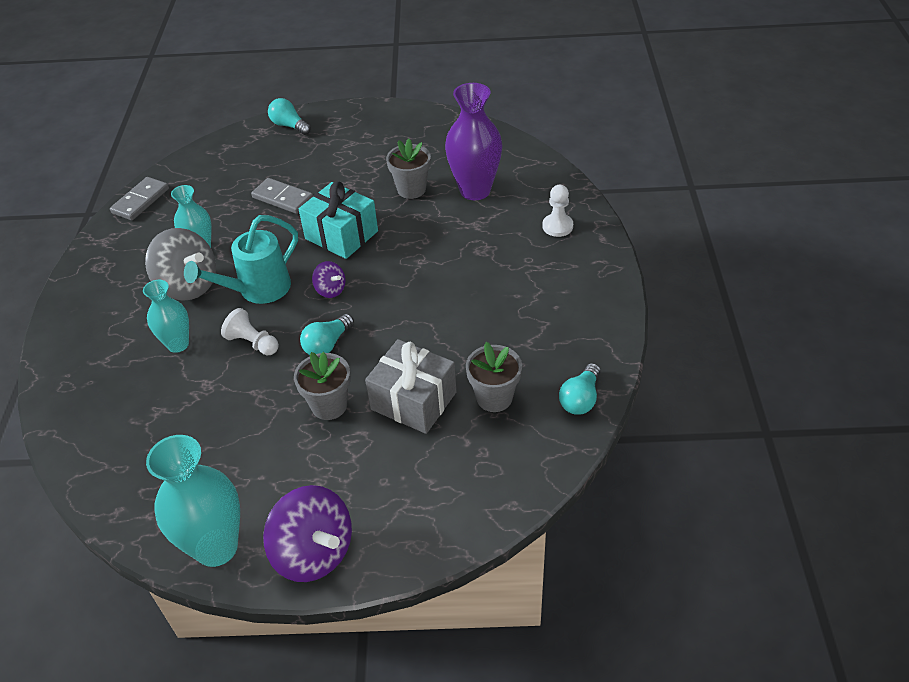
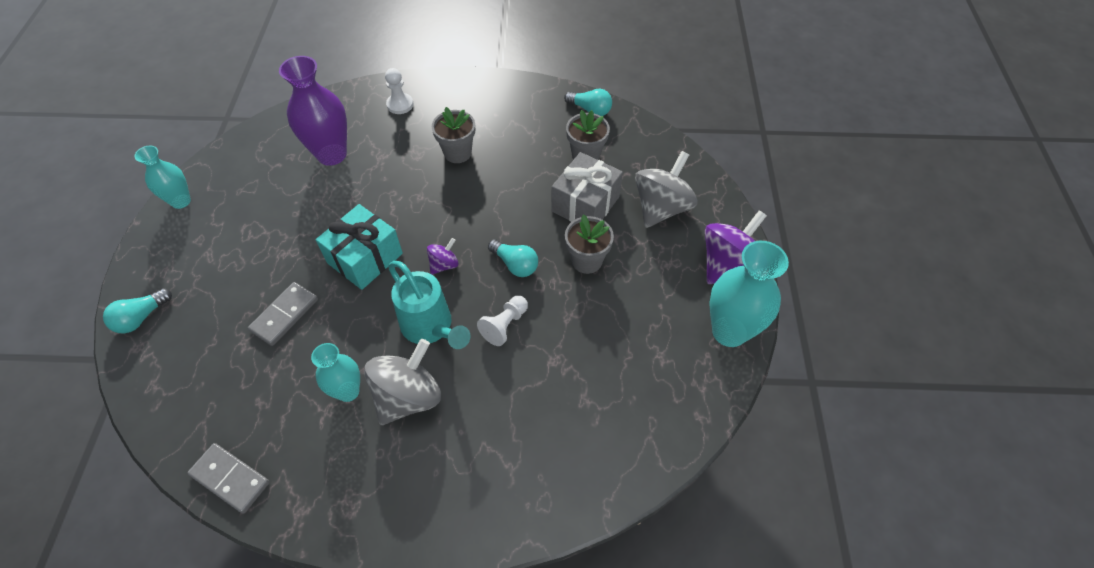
camera: 90 degrees left, 10 degrees up
(178, 344) = (497, 394): turquoise vase -> turquoise vase (181, 201)
(409, 479) = (661, 208): none -> grey spinning top
(411, 189) = (312, 202): grey flower pot -> grey flower pot (457, 153)

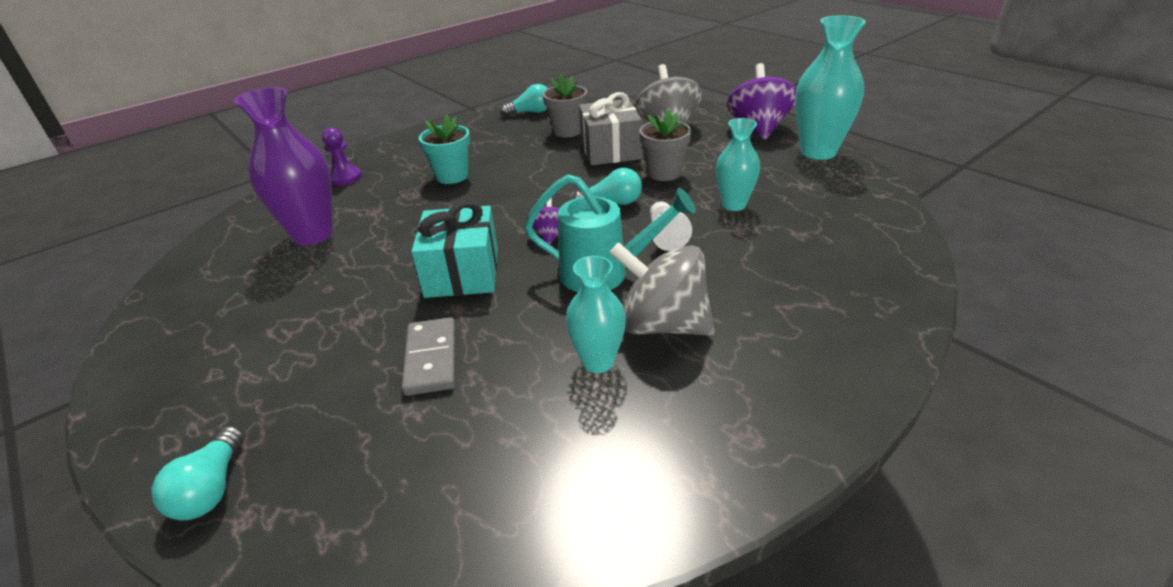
camera: 40 degrees left, 20 degrees down
(181, 201) = (137, 361): turquoise vase -> turquoise vase (734, 205)
(230, 479) = (579, 529): grey domino -> none
(400, 104) = (345, 178): white pawn -> purple pawn
(408, 396) = (662, 325): grey spinning top -> grey spinning top turned 60 degrees counterclockwise
(457, 153) = (452, 176): grey flower pot -> turquoise flower pot

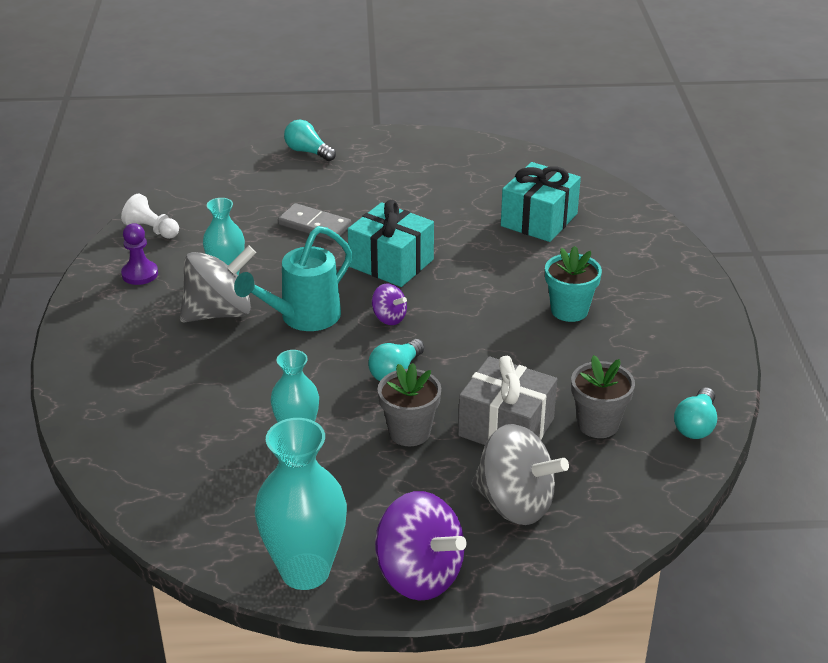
camera: 125 degrees right, 0 degrees up
(313, 235) = (539, 220): purple vase -> turquoise gift
(345, 178) = (640, 256): purple pawn -> purple pawn (140, 274)
(665, 235) = (307, 370): white pawn -> white pawn (152, 230)

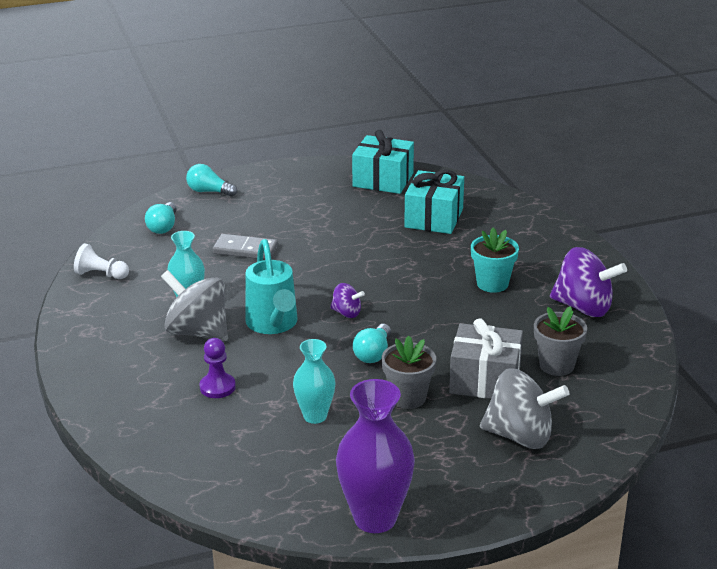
camera: 15 degrees left, 5 degrees down
(140, 274) = (109, 312): purple pawn -> purple pawn (217, 387)
(219, 313) = (197, 332): grey spinning top -> grey spinning top turned 105 degrees counterclockwise
(303, 317) = (273, 324): turquoise watering can -> turquoise watering can turned 45 degrees counterclockwise
(305, 571) = (375, 518): turquoise vase -> purple vase
(391, 263) = (327, 270): turquoise gift -> turquoise gift (383, 180)
(419, 575) = (470, 503): purple spinning top -> purple spinning top (584, 307)
(696, 425) = (632, 353): turquoise light bulb -> turquoise light bulb (163, 227)

